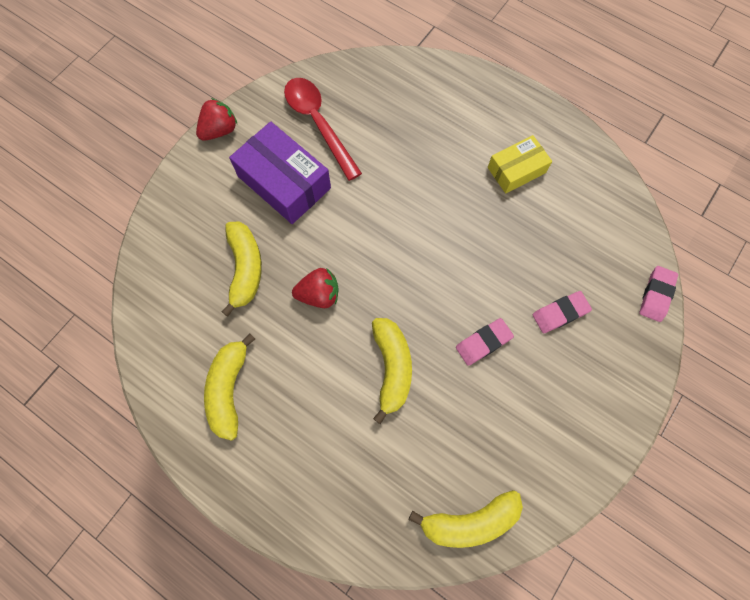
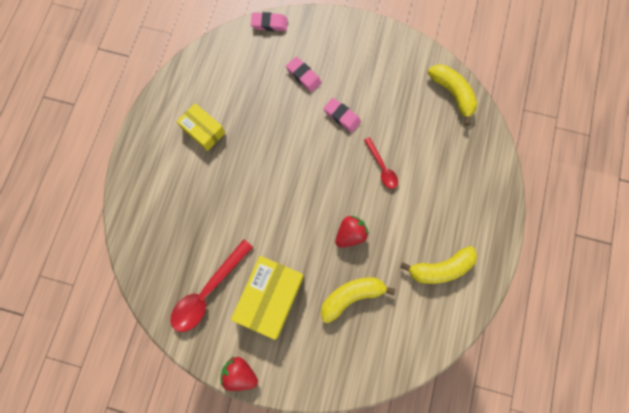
camera: 110 degrees left, 5 degrees up
(284, 182) = (270, 297): purple box -> yellow box
(319, 294) = (350, 234): red strawberry -> red strawberry turned 75 degrees clockwise
(391, 368) = (382, 167): yellow banana -> red spoon

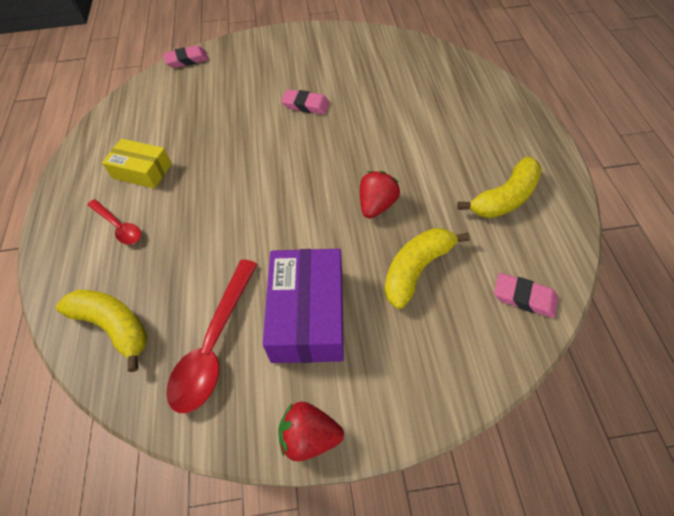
camera: 20 degrees left, 20 degrees down
(270, 297) = (308, 315): yellow box -> purple box
(303, 76) = (245, 87): pink eraser -> pink eraser (524, 297)
(382, 167) = (376, 132): red spoon -> red spoon (118, 226)
(452, 94) = (413, 52): yellow banana -> yellow banana (113, 327)

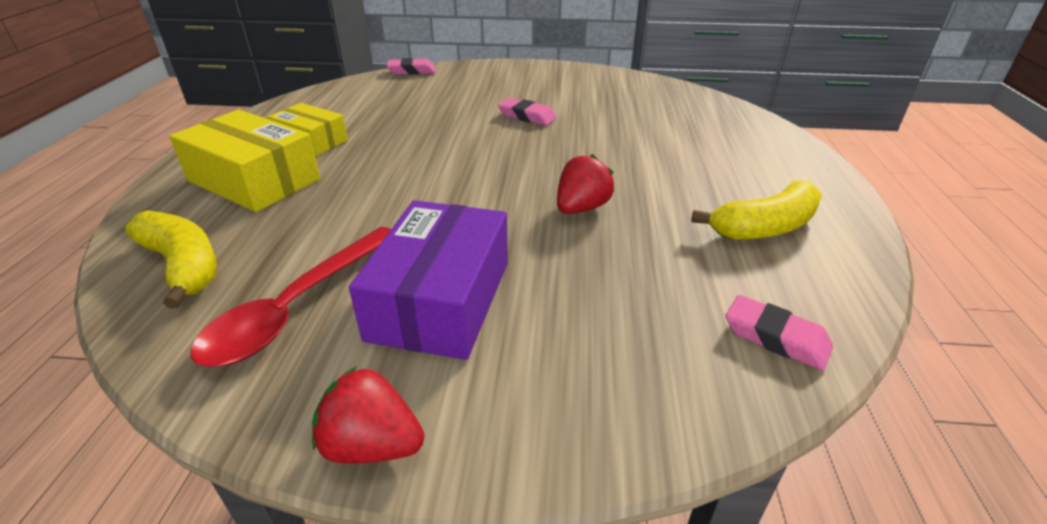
camera: 10 degrees right, 20 degrees down
(118, 226) = (254, 180): red spoon -> yellow box
(417, 269) = (615, 278): yellow banana -> none

